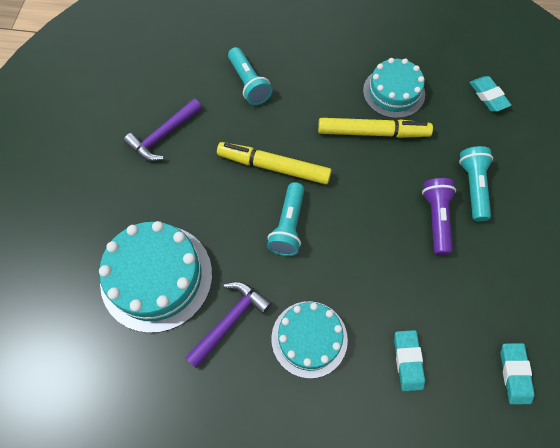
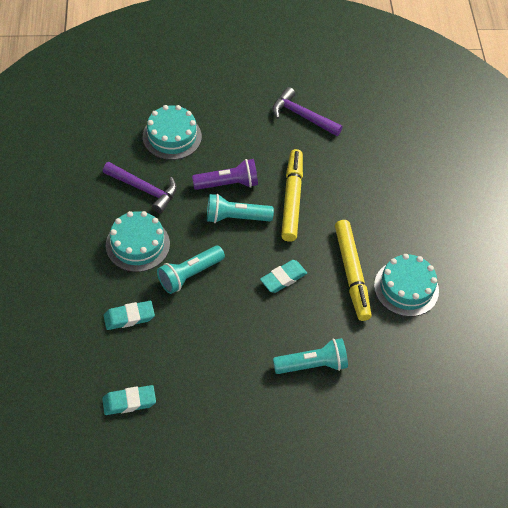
camera: 75 degrees right, 10 degrees down
(156, 277) = (172, 136): turquoise cake -> turquoise cake, size x0.65
(249, 84) = (377, 167): turquoise flashlight -> turquoise flashlight (189, 275)
(436, 218) = (269, 333): purple flashlight -> purple flashlight (228, 184)
(488, 96) = (430, 377): turquoise eraser -> turquoise eraser (283, 278)

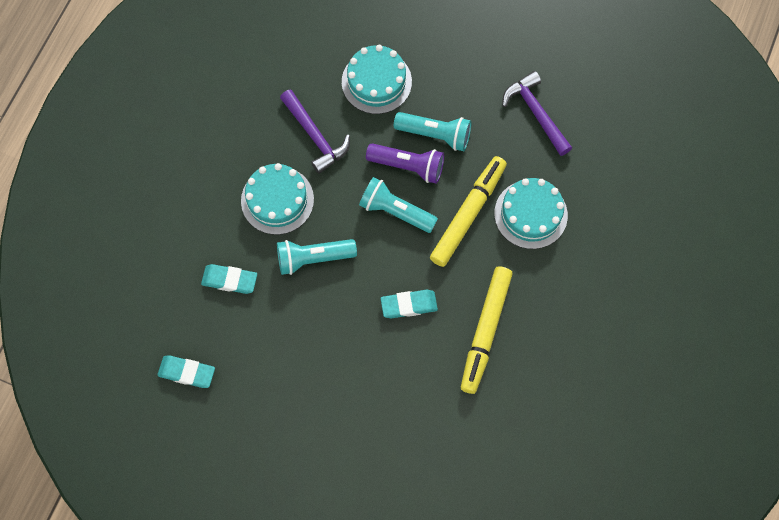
camera: 30 degrees right, 15 degrees up
(312, 364) = (388, 416): turquoise flashlight -> turquoise flashlight (435, 135)
(406, 288) = (535, 374): turquoise cake -> turquoise cake (530, 214)

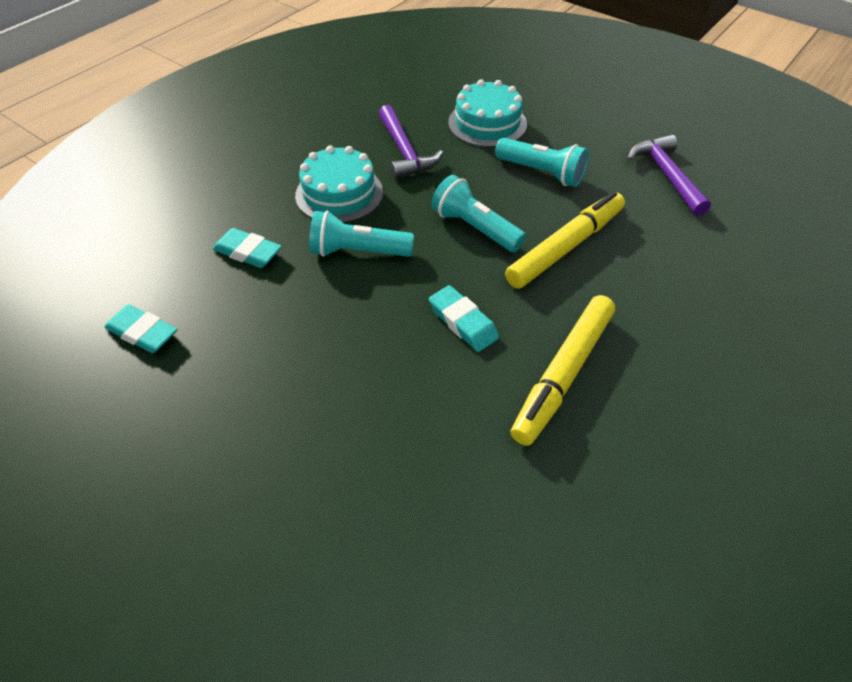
camera: 15 degrees right, 20 degrees down
(408, 166) = (502, 193): purple flashlight -> none
(409, 305) = (463, 322): turquoise eraser -> turquoise eraser turned 45 degrees clockwise
(530, 214) = (648, 262): turquoise cake -> none

